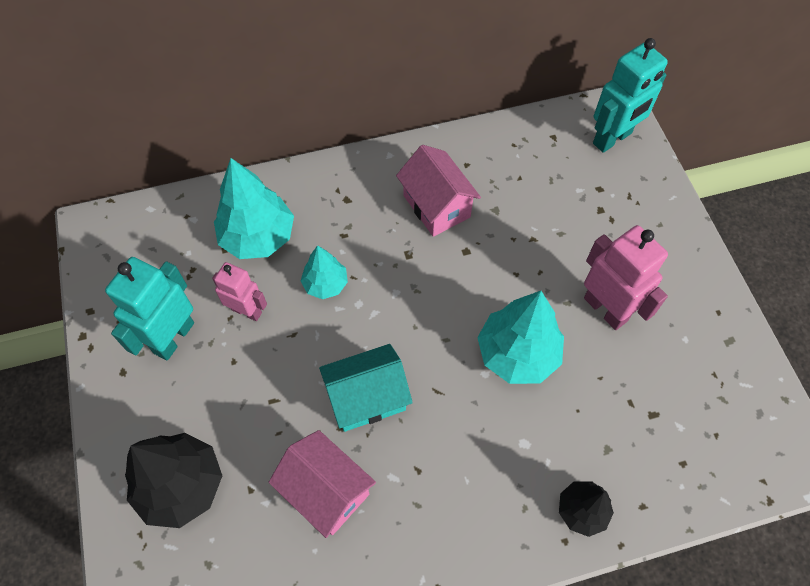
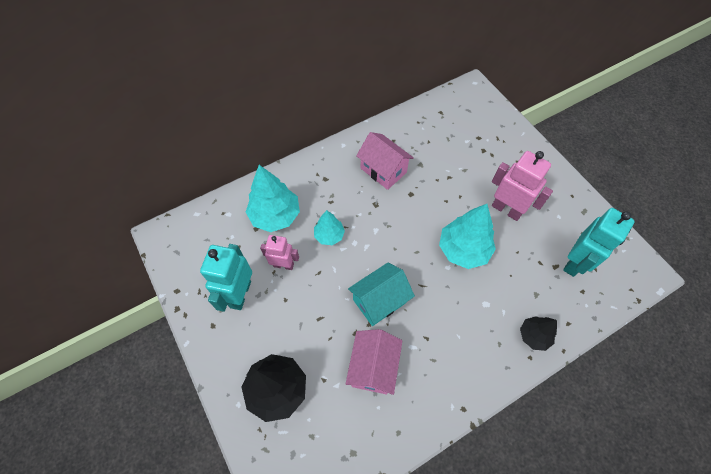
camera: 15 degrees left, 0 degrees up
(326, 491) = (373, 367): pink house -> pink house turned 75 degrees clockwise
(612, 139) = (476, 106): turquoise robot -> turquoise robot (575, 263)

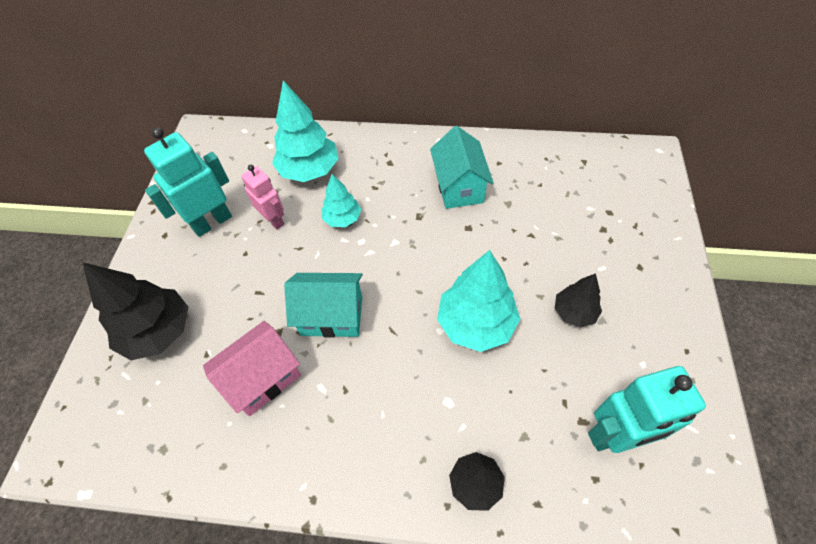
camera: 40 degrees right, 5 degrees down
(383, 170) = (459, 187): pink house -> turquoise house
(506, 209) = (574, 312): pink robot -> black tree

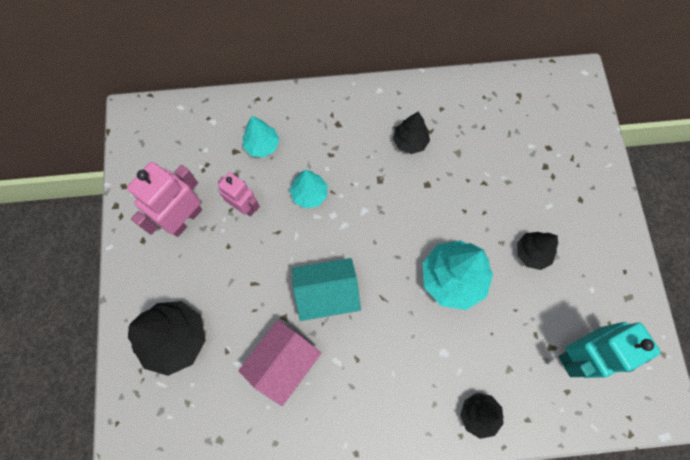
camera: 15 degrees left, 15 degrees up
(212, 222) = (184, 219): turquoise robot -> pink robot
(309, 170) = (262, 145): turquoise tree -> turquoise tree, size x0.58
(459, 187) = (410, 141): turquoise house -> black tree

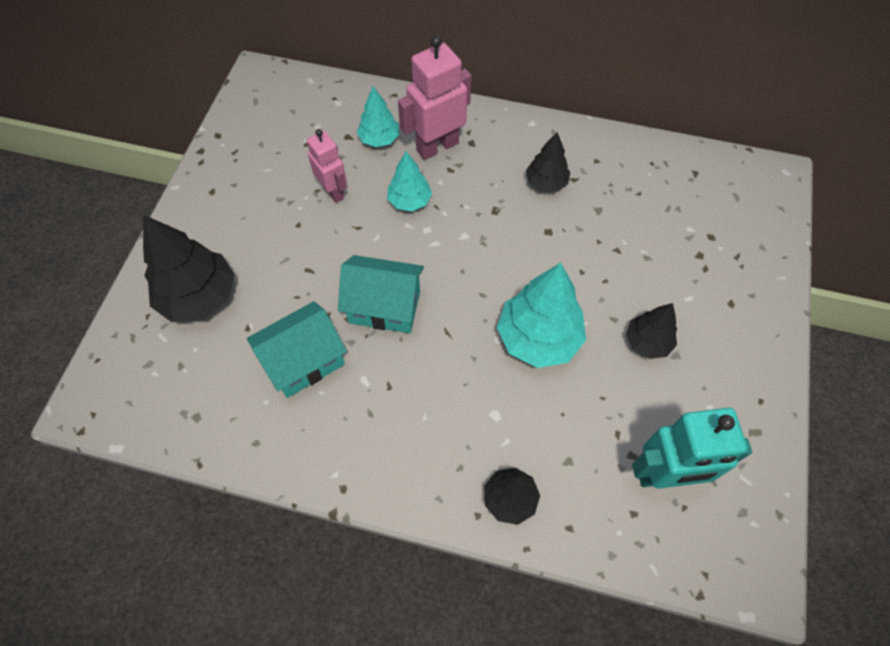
camera: 20 degrees right, 10 degrees down
(184, 219) = (265, 184): pink robot -> pink robot (437, 146)
(284, 363) = (304, 361): pink house -> turquoise house

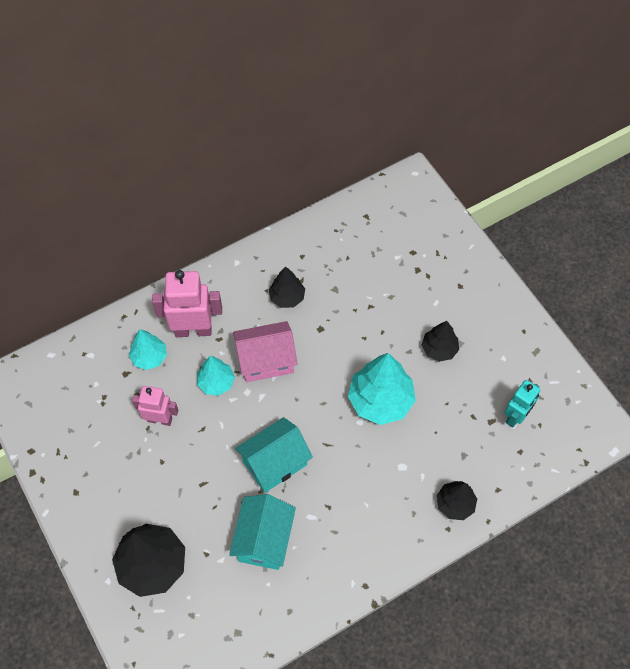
camera: 45 degrees left, 0 degrees up
(437, 146) = (193, 330): pink robot -> pink robot turned 75 degrees clockwise
(470, 218) = (266, 361): none -> pink house
(664, 475) = (515, 416): turquoise robot -> turquoise robot, size x0.63

